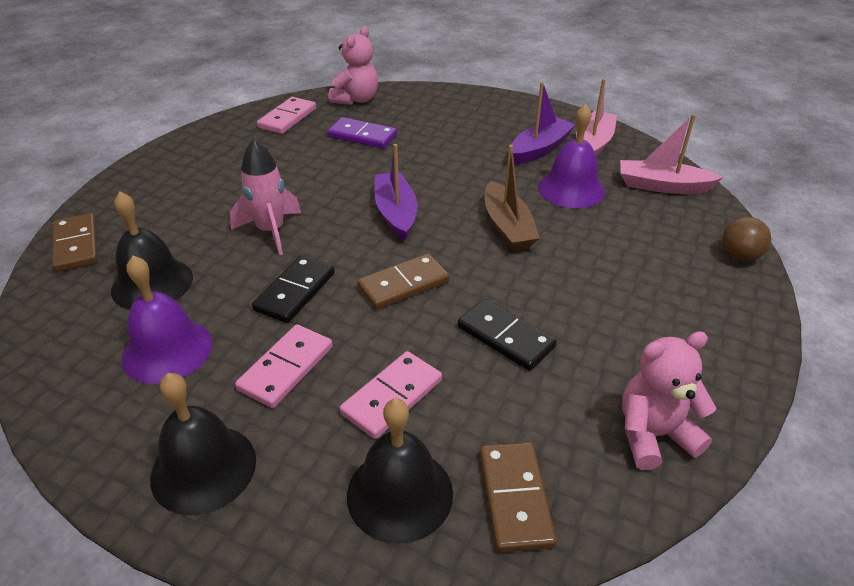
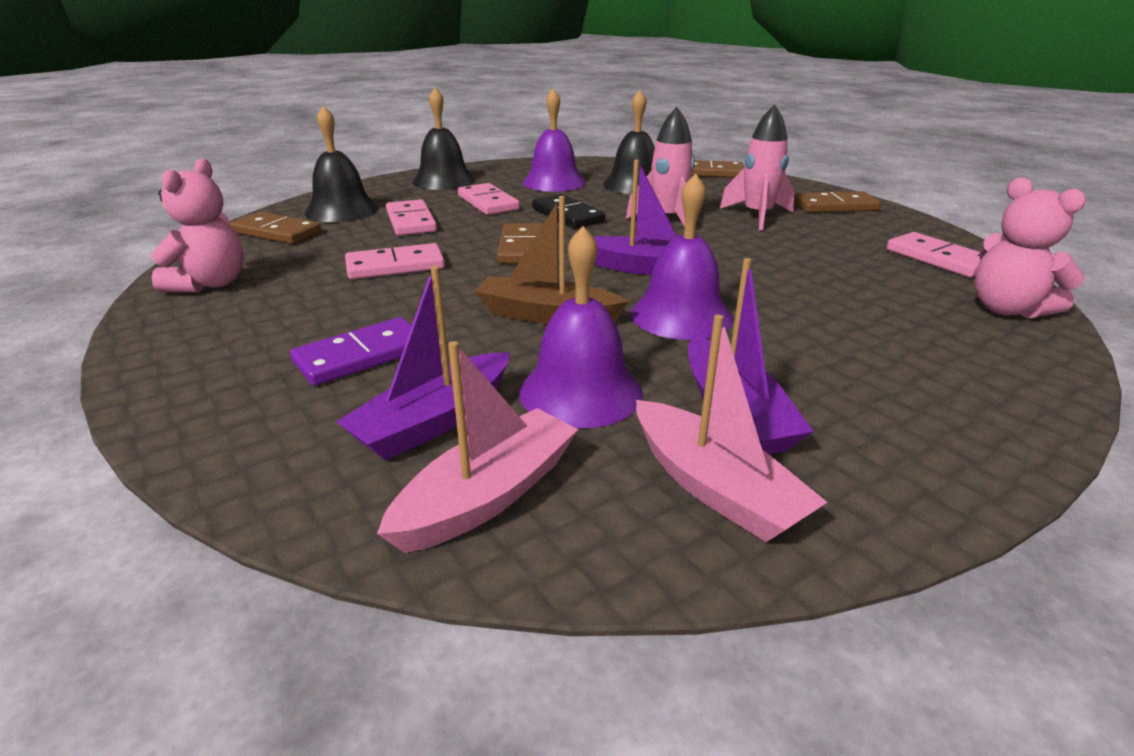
camera: 120 degrees right, 10 degrees down
(181, 162) = (835, 206): none -> brown domino
(232, 191) = (757, 216): none -> pink rocket
(362, 136) = (861, 289): purple domino -> purple domino (361, 356)
(457, 182) = (681, 315): none -> purple bell
(505, 337) = (395, 266): black domino -> pink domino
(644, 219) = (434, 421): none -> purple boat
(739, 256) = (239, 463): brown ball -> none

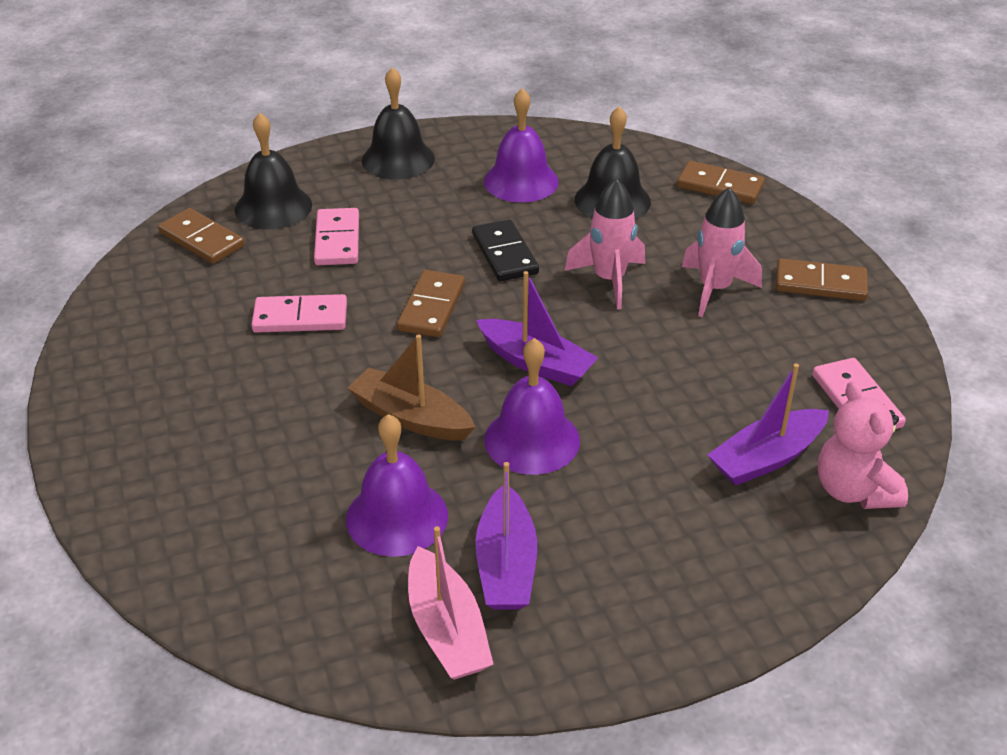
camera: 15 degrees right, 10 degrees up
(210, 284) = (132, 317): pink teddy bear -> none
(361, 356) = (239, 440): purple domino -> none
(434, 421) = (274, 525): purple boat -> purple boat (766, 458)
(488, 203) = (430, 215): pink domino -> none
(488, 496) = (288, 602): pink boat -> none

